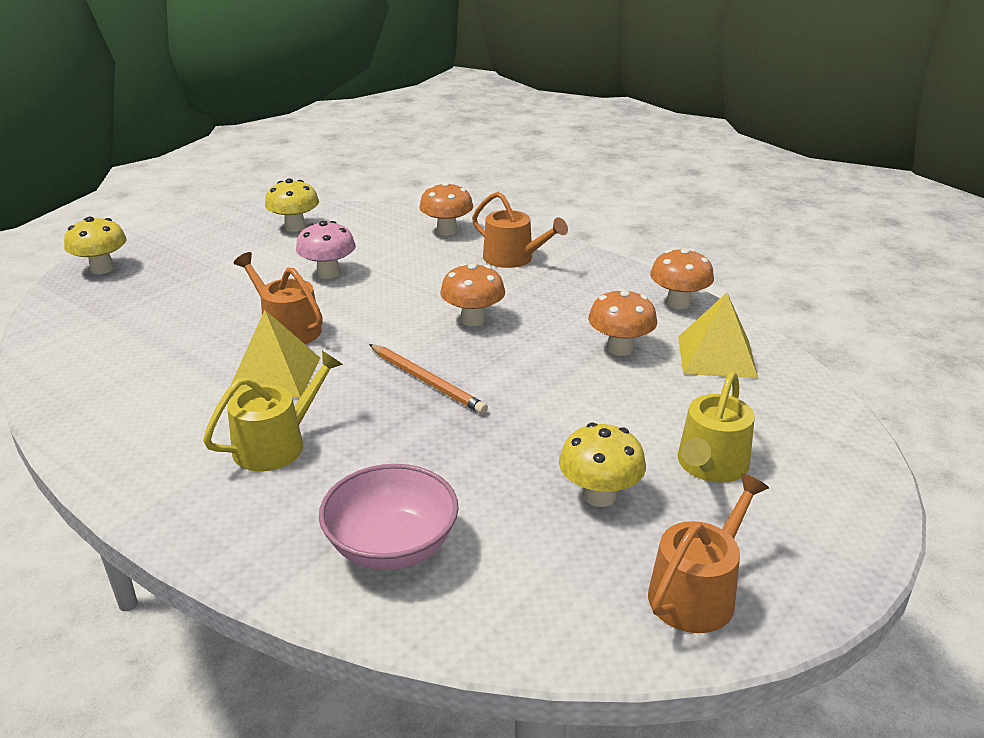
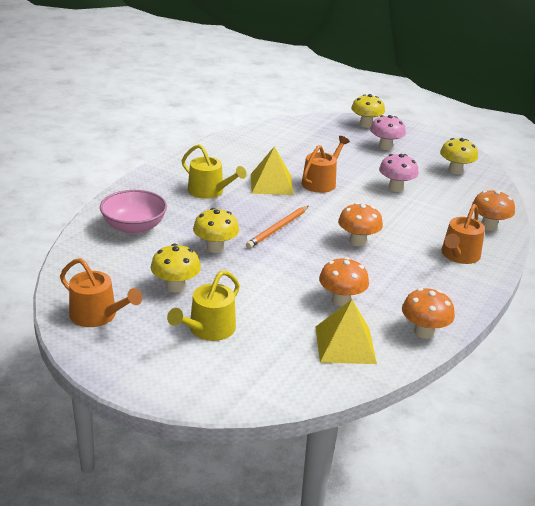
camera: 80 degrees right, 0 degrees up
(193, 264) = (385, 147): none -> pink mushroom
(479, 447) = (215, 248): none -> yellow mushroom
(710, 465) = (208, 329): yellow watering can -> yellow watering can turned 75 degrees counterclockwise

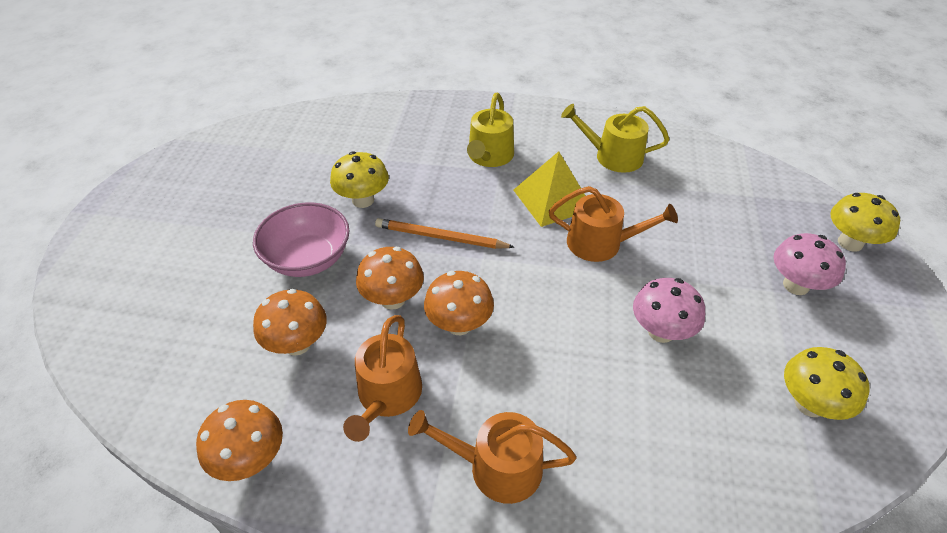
camera: 70 degrees right, 15 degrees up
(97, 315) = (198, 165): orange watering can -> orange watering can (387, 396)
(134, 227) = (371, 132): pink bowl -> pink bowl (308, 259)
(175, 287) = (268, 197): yellow mushroom -> none
(208, 329) = (195, 245): yellow watering can -> yellow watering can (613, 156)
(345, 344) = (196, 373): yellow pyramid -> none
(488, 226) = (634, 499): orange mushroom -> orange mushroom (393, 299)

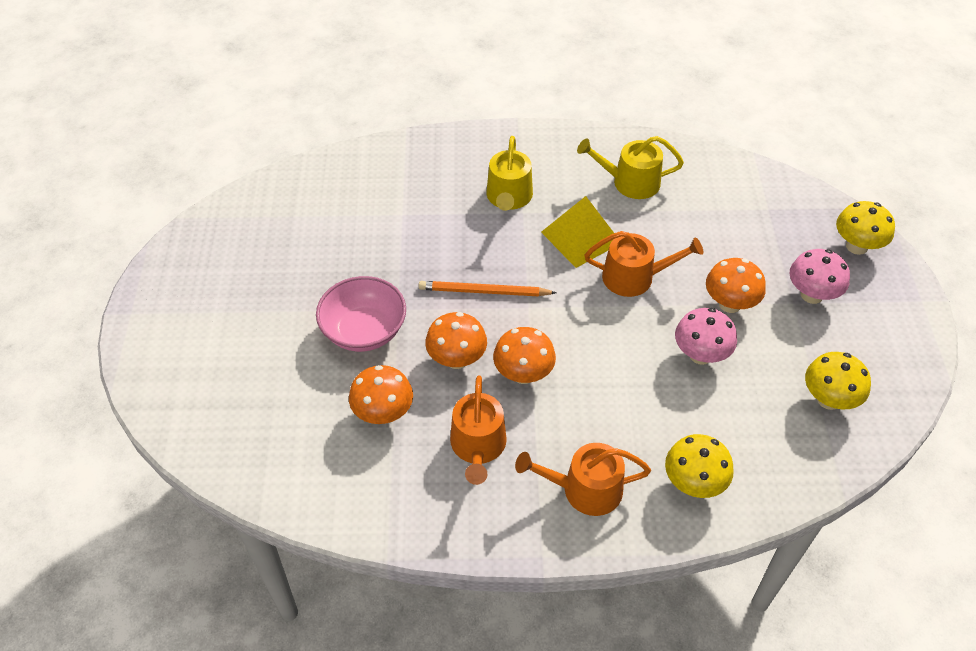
camera: 10 degrees left, 5 degrees up
(250, 459) = (379, 515): orange mushroom -> orange mushroom (729, 304)
(363, 200) = (397, 262): yellow mushroom -> yellow mushroom (693, 483)

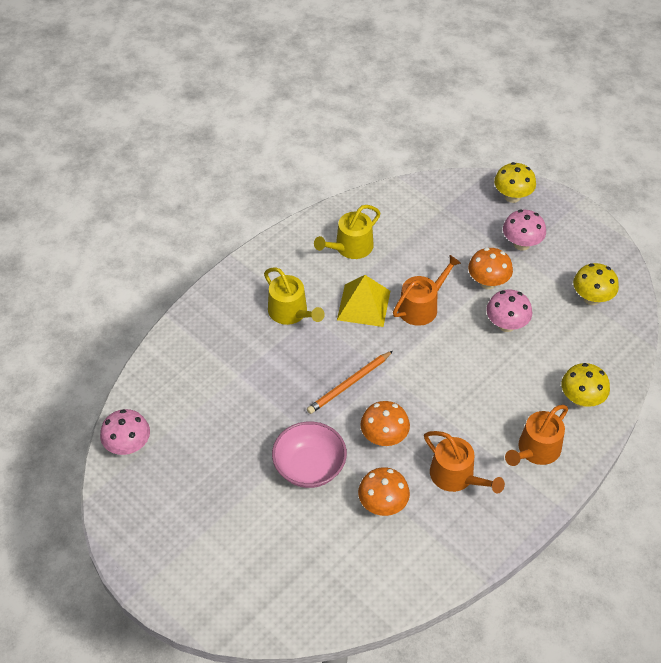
camera: 45 degrees left, 0 degrees up
(255, 203) = (128, 446): none -> pink mushroom
(523, 374) = (430, 414): orange mushroom -> none

